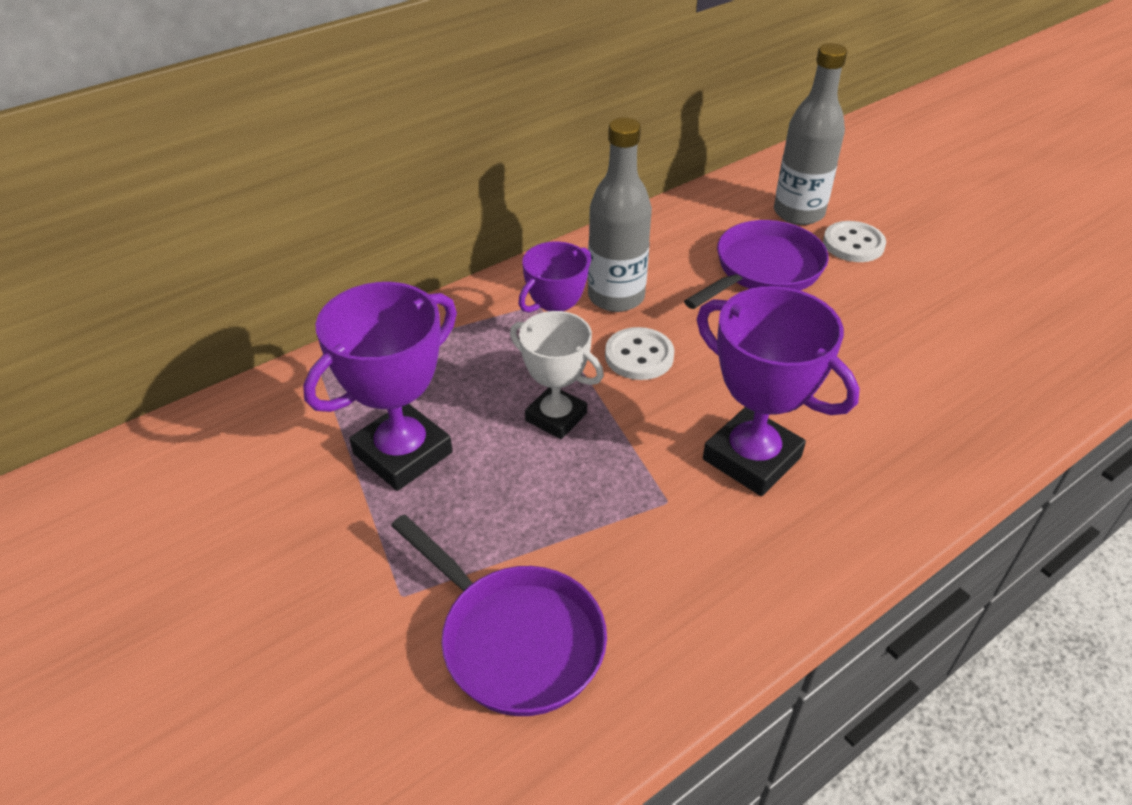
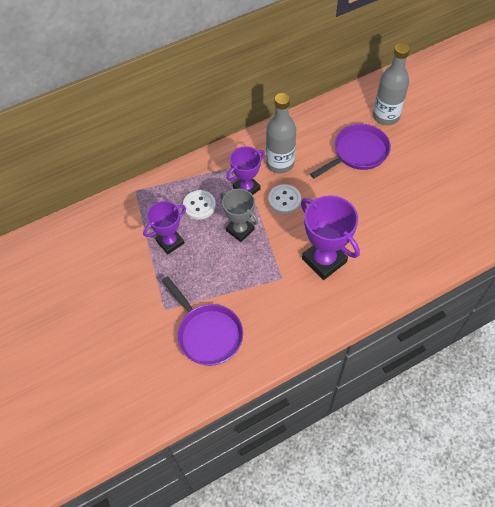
camera: 10 degrees right, 15 degrees up
(403, 453) = (170, 242): purple trophy -> purple trophy, size x0.65
(556, 417) = (240, 230): white trophy -> grey trophy
(853, 244) = (408, 140): white button -> white button (199, 205)

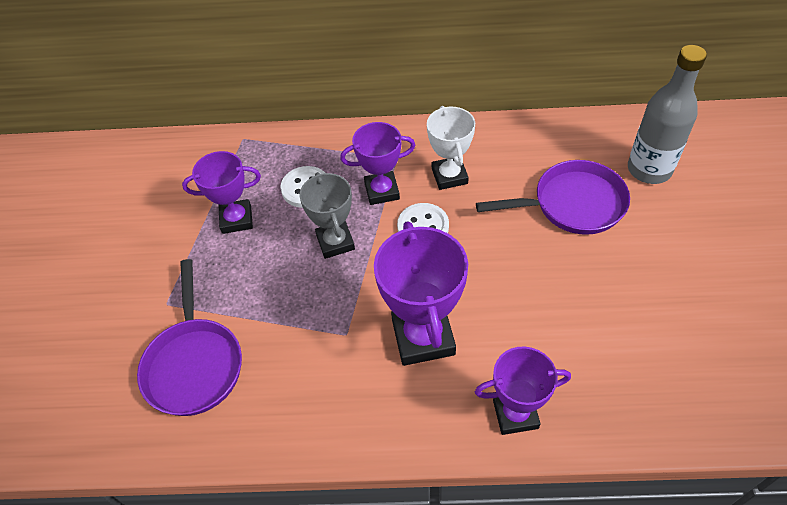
camera: 30 degrees right, 5 degrees down
(280, 163) = (449, 176): grey bottle -> white trophy
(394, 277) = (515, 414): none -> purple trophy

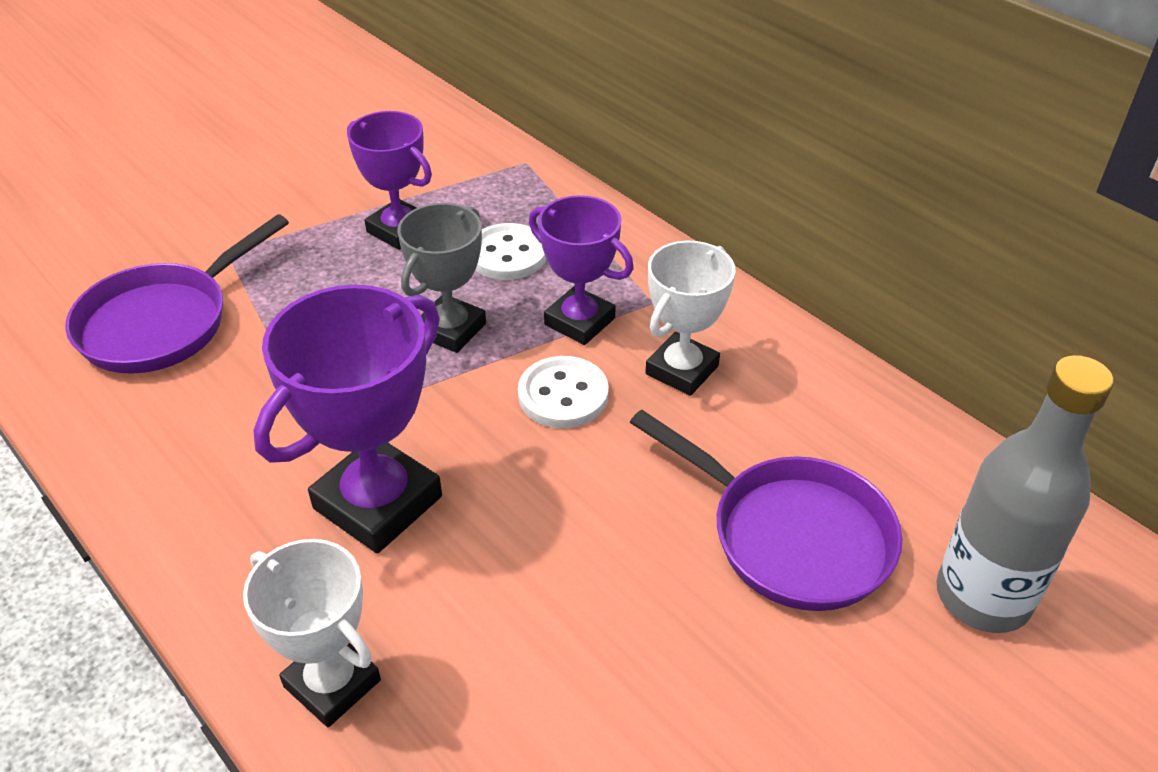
camera: 45 degrees right, 10 degrees down
(515, 414) = (332, 683): purple trophy -> white trophy

